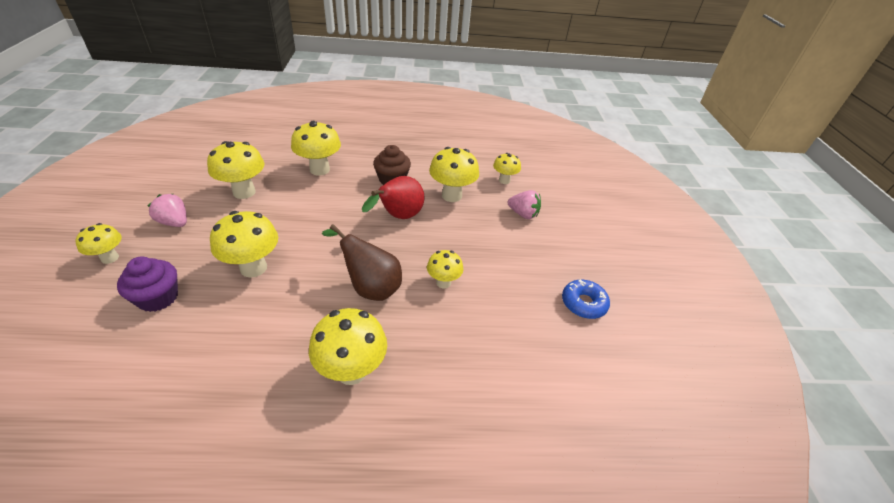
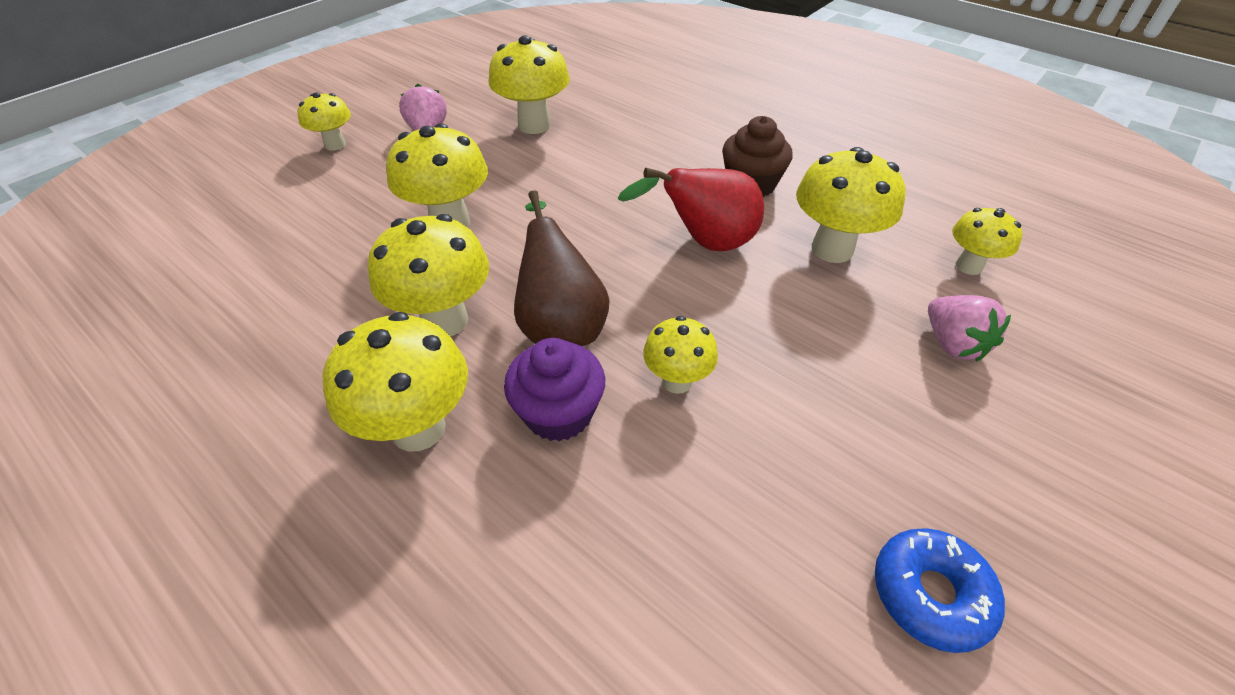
camera: 45 degrees right, 5 degrees up
(158, 298) = (329, 209): purple cupcake -> purple cupcake (558, 413)
(319, 169) = (656, 131): yellow mushroom -> yellow mushroom (445, 321)

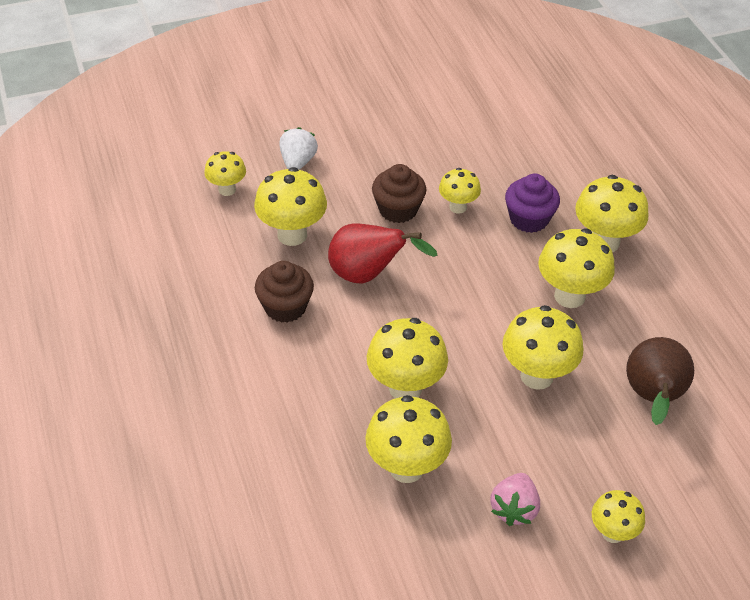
camera: 150 degrees left, 0 degrees up
(560, 325) = (500, 263): brown pear -> brown pear (652, 398)
(577, 169) = (405, 388): none -> yellow mushroom
(751, 337) = (398, 209): none -> brown cupcake
(930, 593) = (424, 104): blue donut -> none
(952, 344) = (298, 162): pink strawberry -> white strawberry

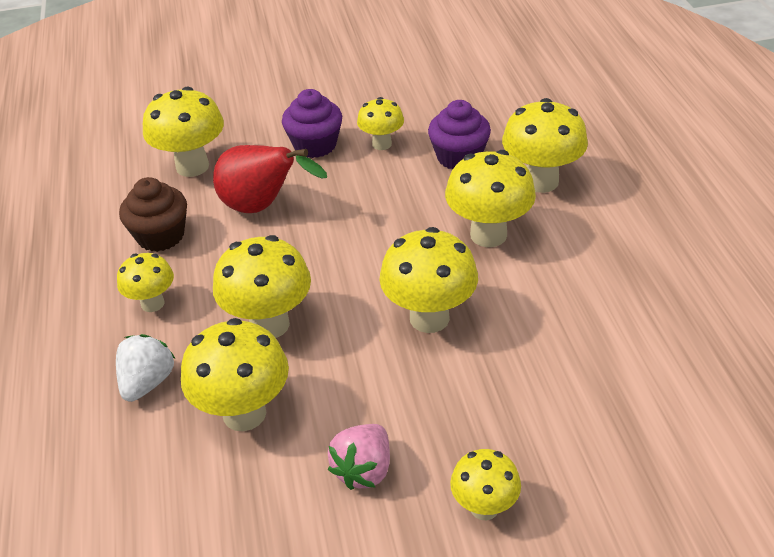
camera: 10 degrees right, 5 degrees down
(227, 190) = (139, 123): yellow mushroom -> yellow mushroom (152, 303)
(298, 162) = (221, 100): white strawberry -> white strawberry (148, 382)
(398, 209) = (315, 145): brown cupcake -> purple cupcake
(652, 398) = (567, 349): brown pear -> none

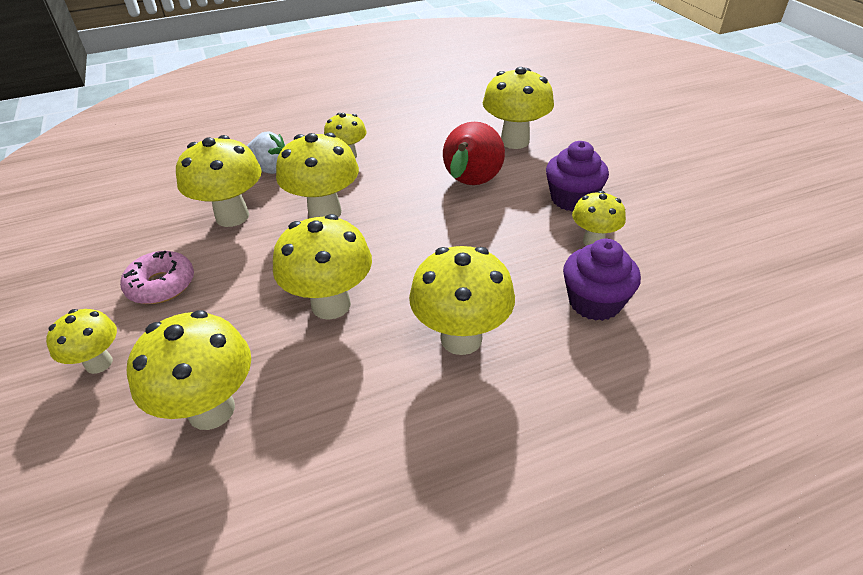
camera: 80 degrees right, 0 degrees up
(160, 236) = (423, 144): brown cupcake -> none
(363, 470) = (161, 285): pink strawberry -> pink donut
(541, 181) = (574, 381): yellow mushroom -> yellow mushroom (211, 410)

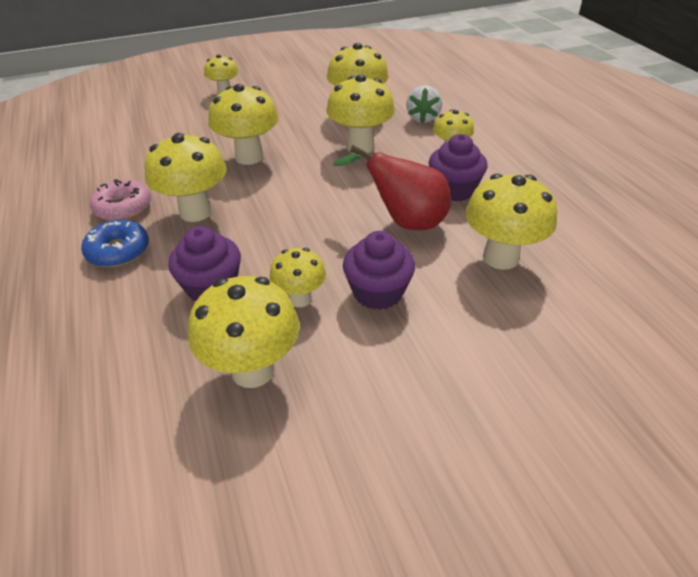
camera: 90 degrees right, 0 degrees up
(161, 285) = (285, 98): pink donut -> pink donut (123, 208)
(211, 410) = (176, 127): yellow mushroom -> yellow mushroom (253, 370)
(418, 157) = (454, 190): none -> purple cupcake
(551, 401) = (118, 251): none -> blue donut

